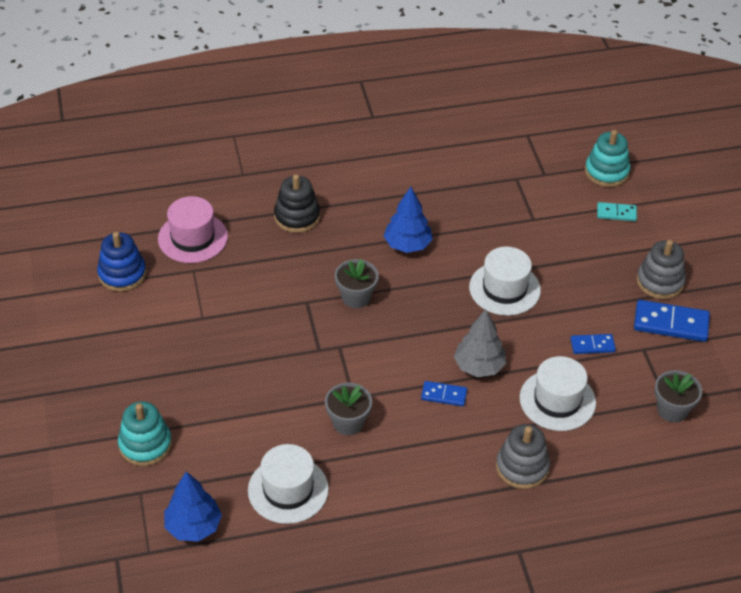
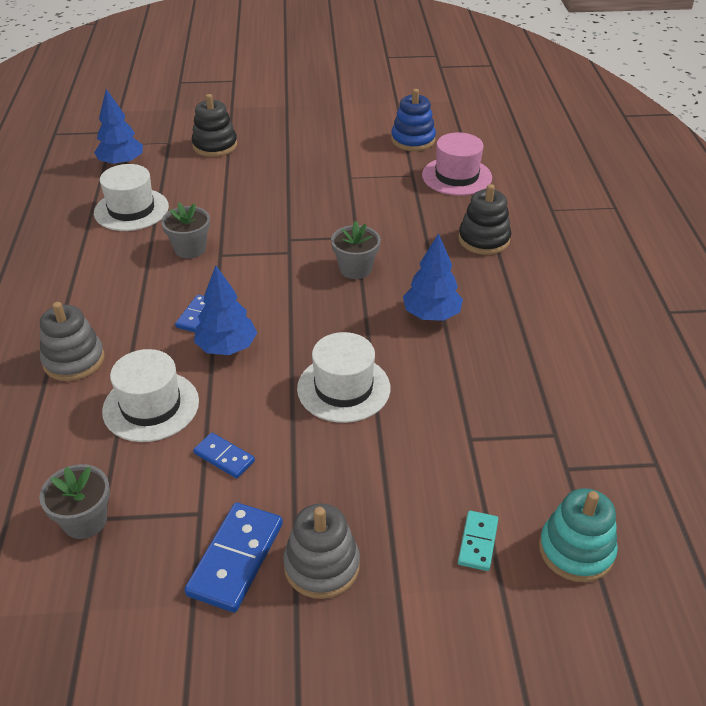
camera: 100 degrees right, 5 degrees down
(145, 445) = (215, 145): turquoise stacking toy -> black stacking toy
(479, 366) = (227, 347): grey tree -> blue tree
(592, 345) = (224, 457): blue domino -> blue domino turned 60 degrees counterclockwise

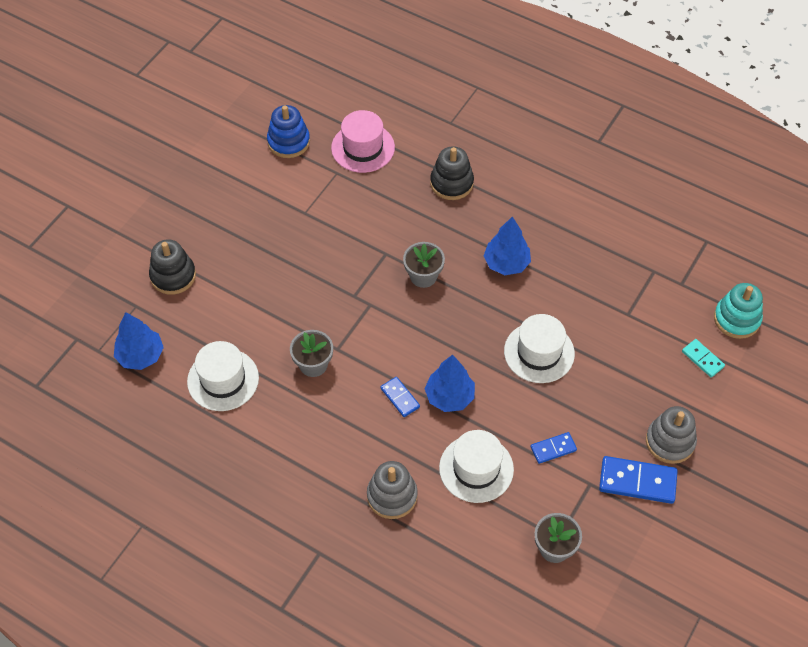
camera: 55 degrees left, 15 degrees up
(236, 559) = (637, 481): blue domino -> blue domino turned 45 degrees counterclockwise

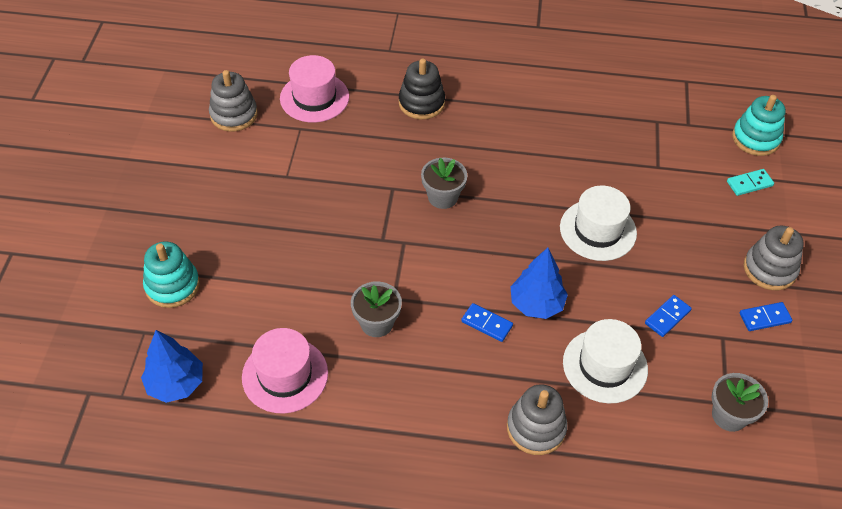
camera: 25 degrees left, 5 degrees down
(173, 276) = (172, 286): black stacking toy -> turquoise stacking toy
(223, 379) = (285, 375): white hat -> pink hat
(288, 142) = (234, 115): blue stacking toy -> grey stacking toy
(506, 263) = (517, 159): blue tree -> none
(637, 481) = (764, 318): blue domino -> blue domino, size x0.58
(702, 359) = (749, 184): turquoise domino -> turquoise domino turned 45 degrees counterclockwise

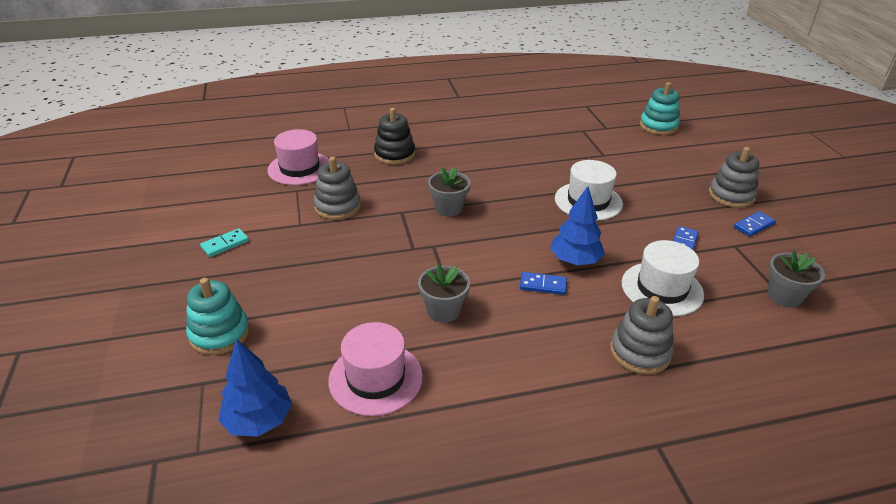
camera: 20 degrees left, 15 degrees down
(234, 115) = (229, 193): grey stacking toy -> grey stacking toy (337, 207)
(749, 184) = (675, 151): turquoise domino -> turquoise domino (225, 244)

